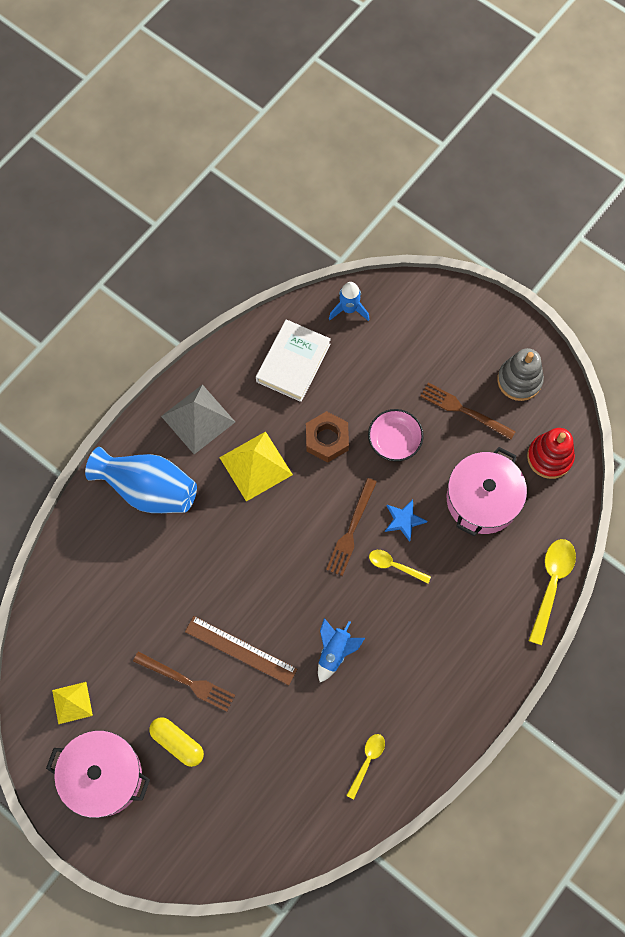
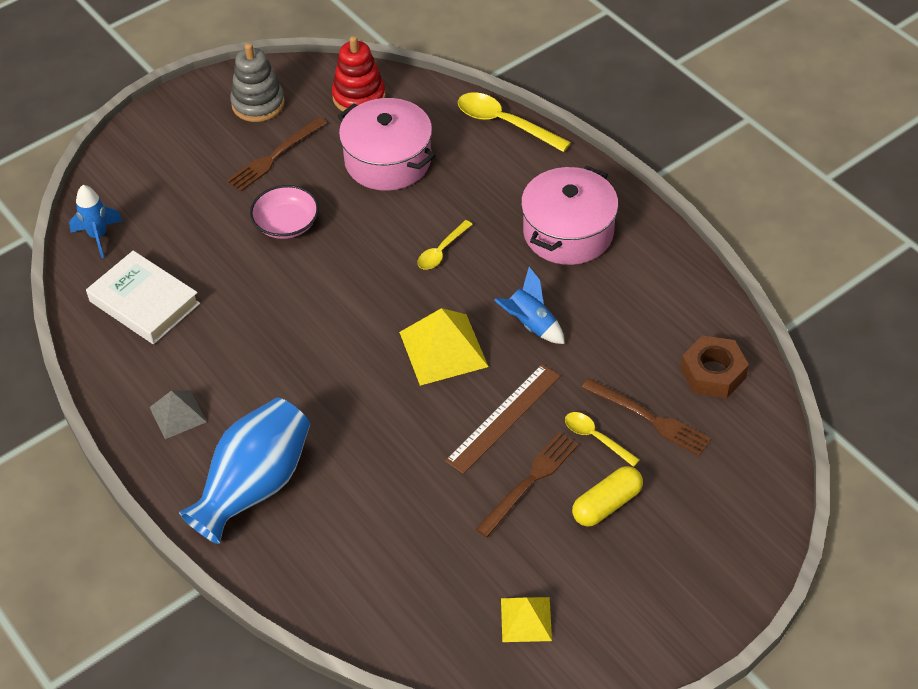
camera: 75 degrees left, 20 degrees down
(103, 776) = (633, 596): pink pot -> pink pot (568, 232)
(198, 419) = (178, 414): grey pyramid -> grey pyramid, size x0.61
(255, 466) = (267, 363): yellow pyramid -> yellow pyramid (443, 349)
(327, 439) = (260, 287): brown nut -> brown nut (713, 373)
(351, 530) = (384, 283): brown fork -> brown fork (649, 418)
(367, 761) = (668, 317): yellow spoon -> yellow spoon (595, 438)
(404, 520) = (388, 233): blue star -> none

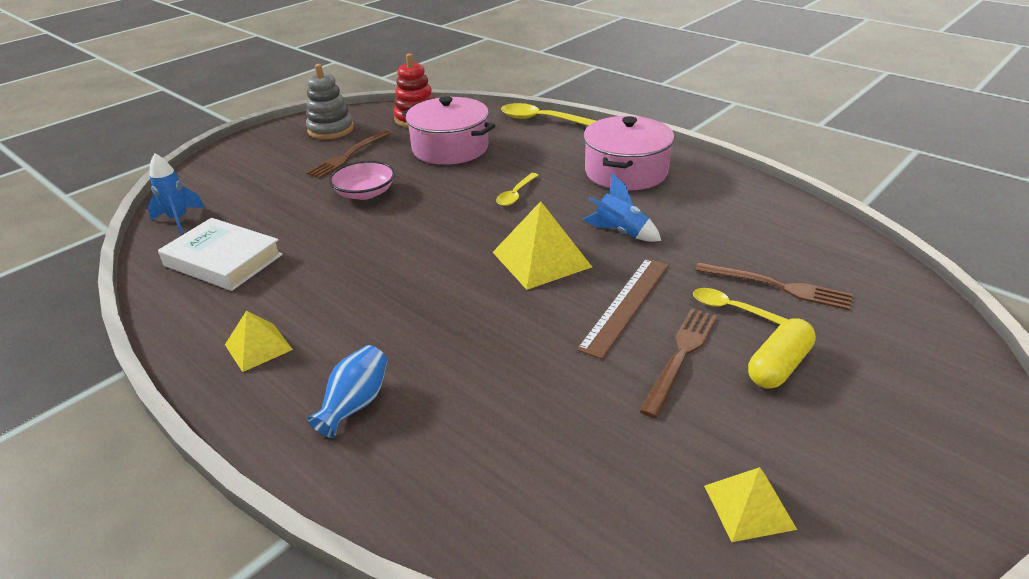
camera: 10 degrees left, 15 degrees down
(178, 414) = (258, 347): grey pyramid -> yellow pyramid
(254, 486) = (355, 404): blue vase -> blue vase, size x0.51
(713, 373) = (816, 245): brown nut -> none

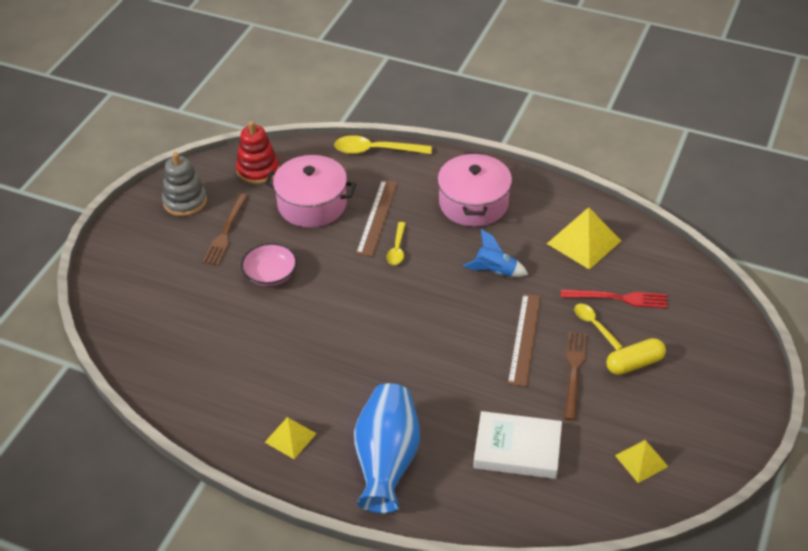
camera: 20 degrees left, 10 degrees up
(179, 220) = (129, 339): blue rocket -> none
(223, 260) = (203, 371): white book -> white book (517, 449)
(355, 404) = (387, 461): blue vase -> blue vase, size x1.95
(511, 167) = (377, 217): none -> brown ruler
(541, 259) = (449, 312): yellow pyramid -> yellow pyramid (584, 242)
(732, 309) = (594, 325): yellow spoon -> yellow spoon turned 45 degrees clockwise
(777, 286) = (618, 298): brown fork -> red fork
(778, 366) = (634, 364): yellow capsule -> yellow capsule turned 45 degrees clockwise

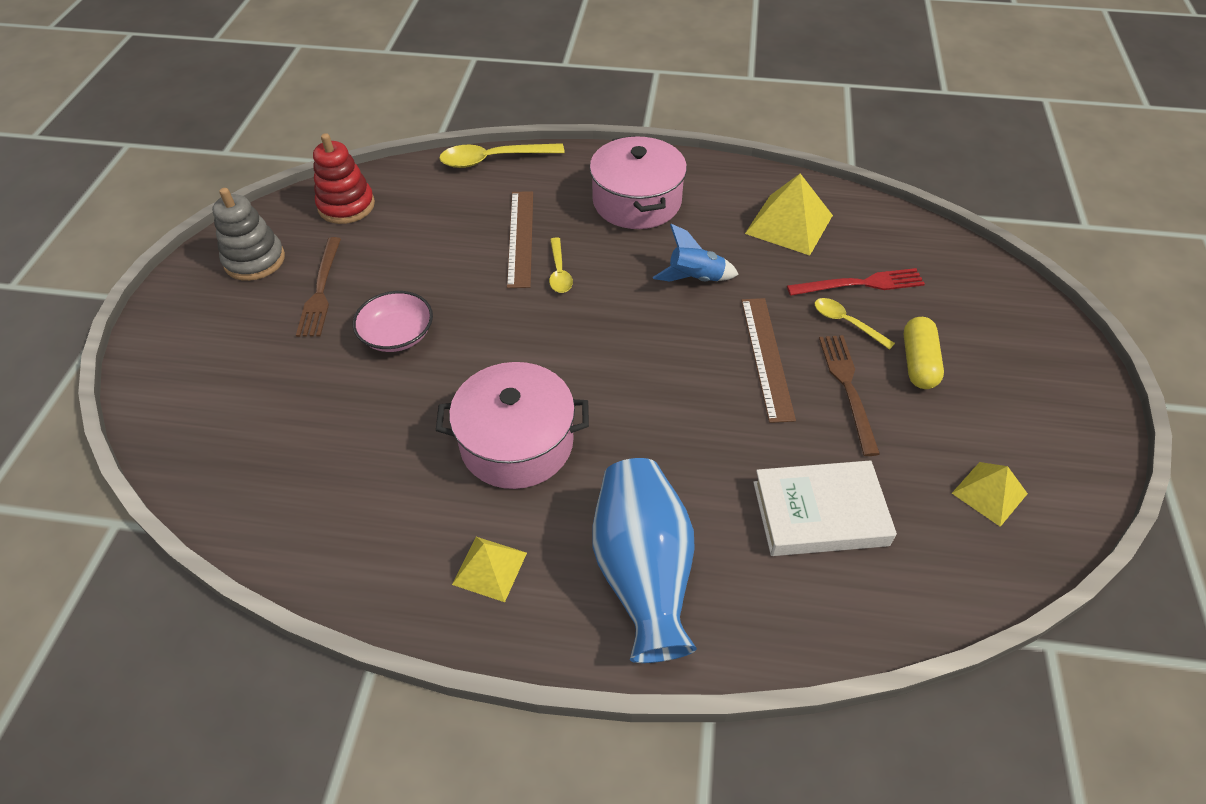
camera: 15 degrees left, 5 degrees up
(312, 204) = (430, 236): pink pot -> pink pot (517, 443)
(634, 364) = (918, 362): yellow capsule -> yellow capsule turned 45 degrees counterclockwise

